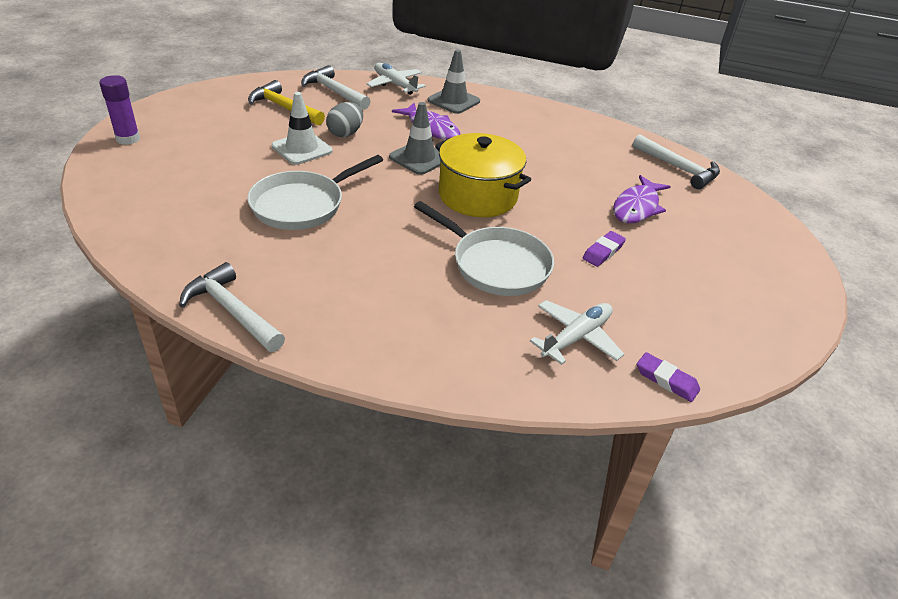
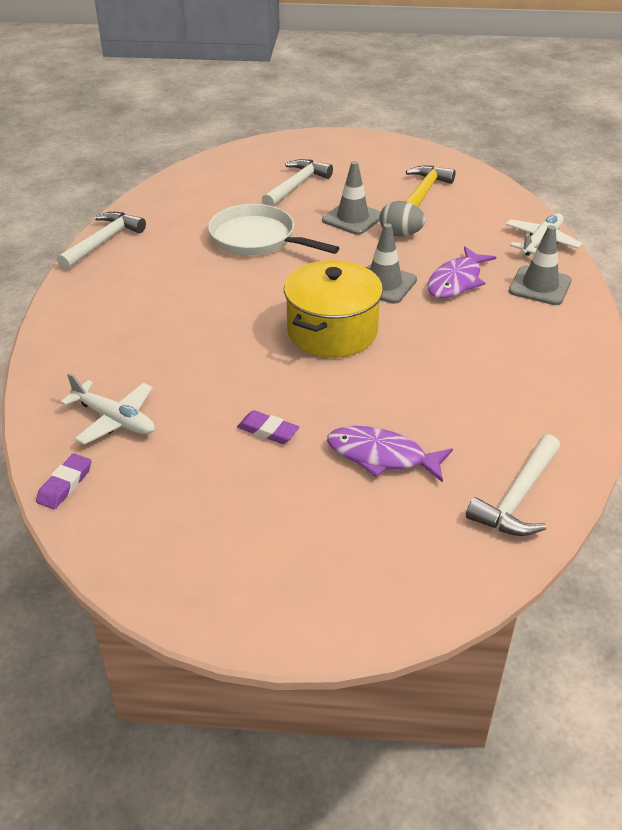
camera: 80 degrees right, 0 degrees up
(128, 139) = (310, 144): purple glue stick -> none
(302, 149) = (352, 218): white traffic cone -> grey traffic cone
(334, 92) = (485, 210): white hammer -> white hammer (296, 186)
(495, 264) = (212, 358): white pan -> none

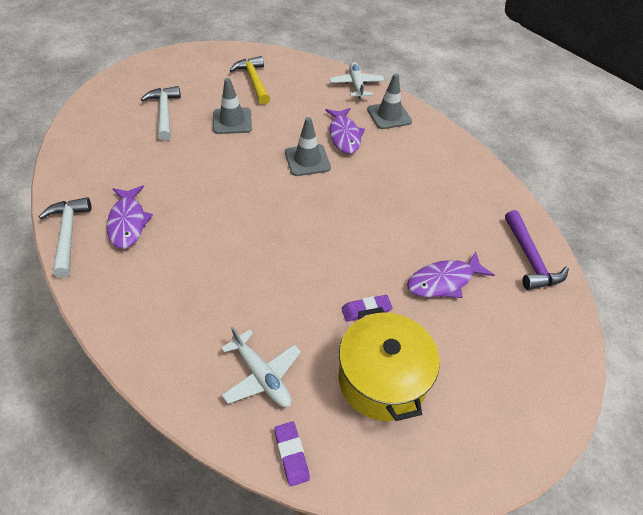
camera: 45 degrees left, 10 degrees up
(114, 420) = (261, 376): white plane -> white plane turned 60 degrees clockwise
(157, 255) = (128, 222): none -> purple fish
(257, 239) = (187, 169): white pan -> none
(332, 331) = (317, 212): yellow pot -> yellow pot (382, 379)
(400, 234) = (275, 118): grey egg -> none
(518, 498) = (530, 259): white hammer -> purple hammer

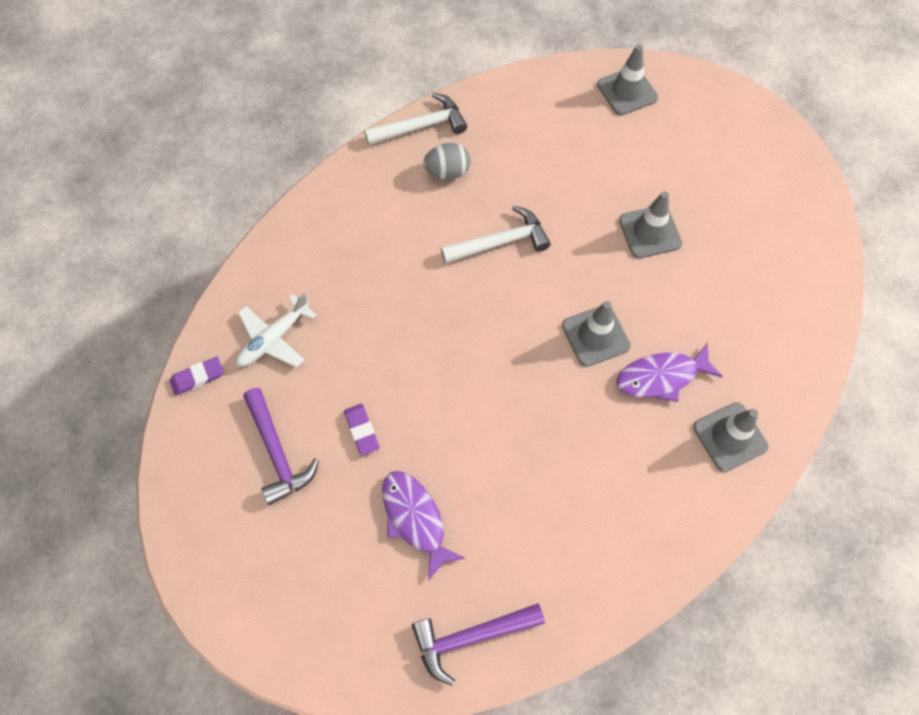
camera: 85 degrees right, 15 degrees up
(105, 110) = (627, 91): none -> grey traffic cone
(128, 222) = (447, 172): purple fish -> grey egg
(164, 113) = (642, 153): white hammer -> white hammer (500, 242)
(254, 81) = (750, 239): yellow hammer -> none
(356, 85) = (794, 382): white plane -> none
(382, 379) = (277, 452): yellow pot -> purple hammer

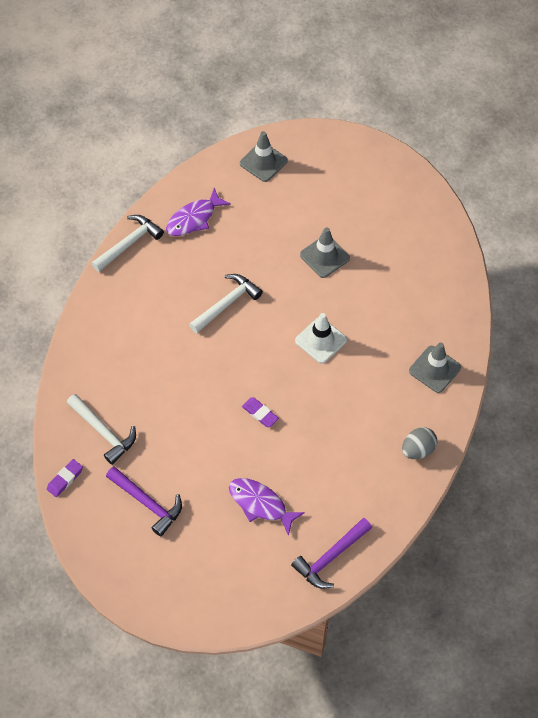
camera: 25 degrees left, 5 degrees down
(273, 338) = (104, 432): white plane -> white hammer
(362, 430) = (197, 465): purple eraser -> purple eraser (260, 413)
(447, 172) = (165, 269): grey egg -> grey egg (418, 449)
(595, 336) = (321, 340): grey traffic cone -> white traffic cone
(661, 377) = (375, 349): purple fish -> purple fish (194, 219)

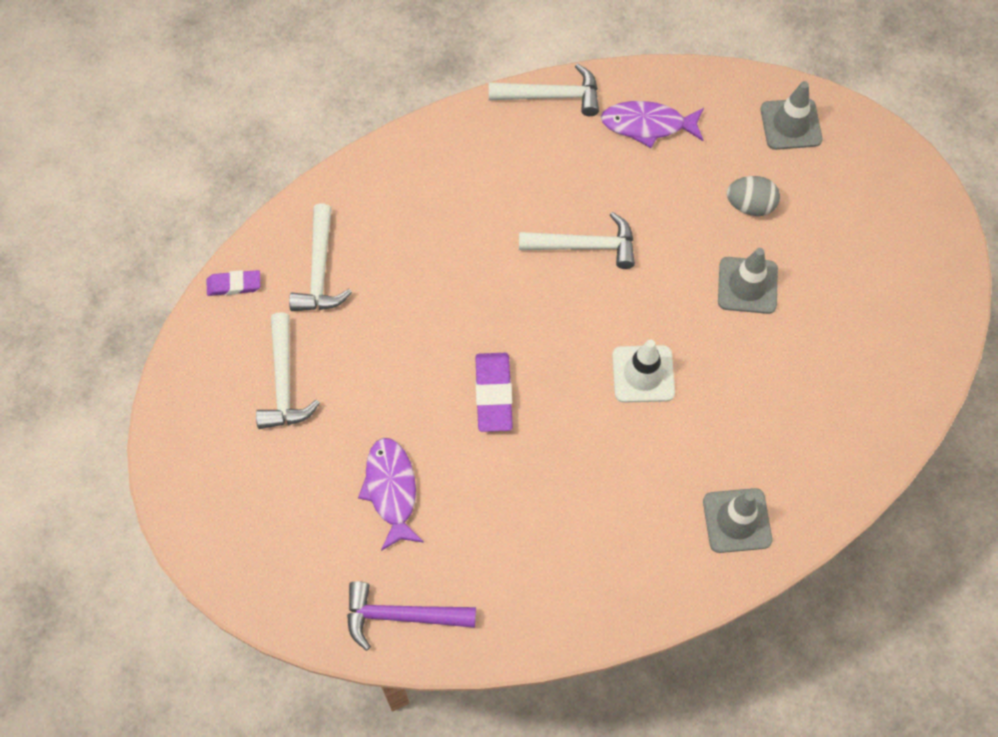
camera: 45 degrees right, 5 degrees up
(147, 503) = (284, 383): purple hammer -> white hammer
(260, 413) = (493, 394): purple eraser -> purple eraser, size x1.58
(418, 449) = (620, 591): grey egg -> grey egg (750, 205)

